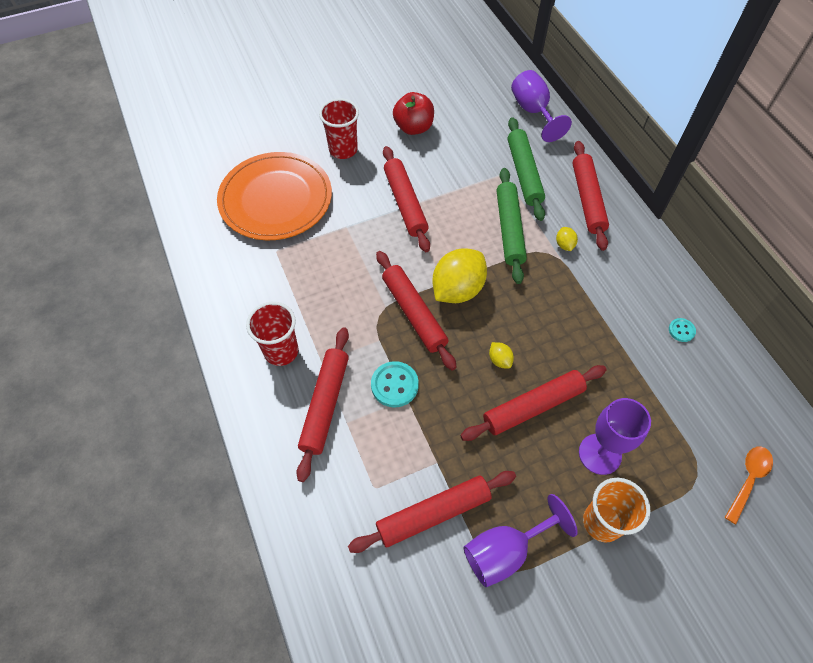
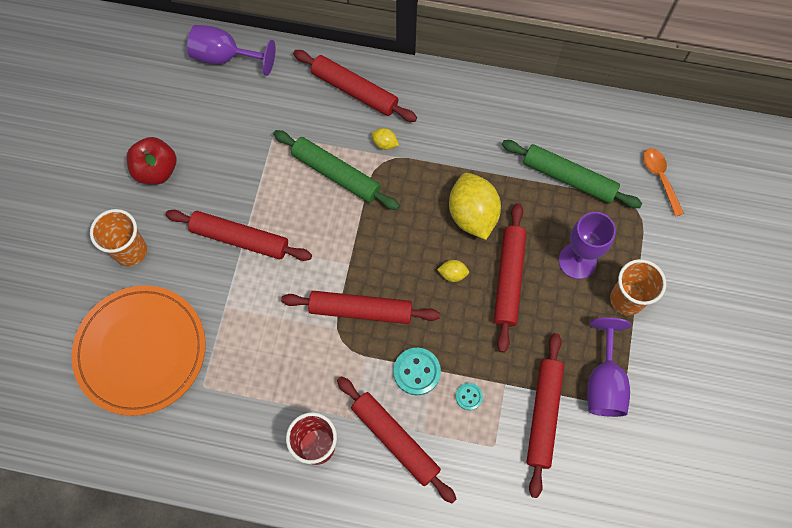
camera: 55 degrees left, 10 degrees up
(343, 150) = (130, 251): red cup -> orange cup
(457, 289) = (364, 259): yellow lemon -> yellow lemon (472, 215)
(524, 173) = (287, 118): green rolling pin -> green rolling pin (569, 178)
(681, 330) = (522, 123): turquoise button -> turquoise button (469, 396)

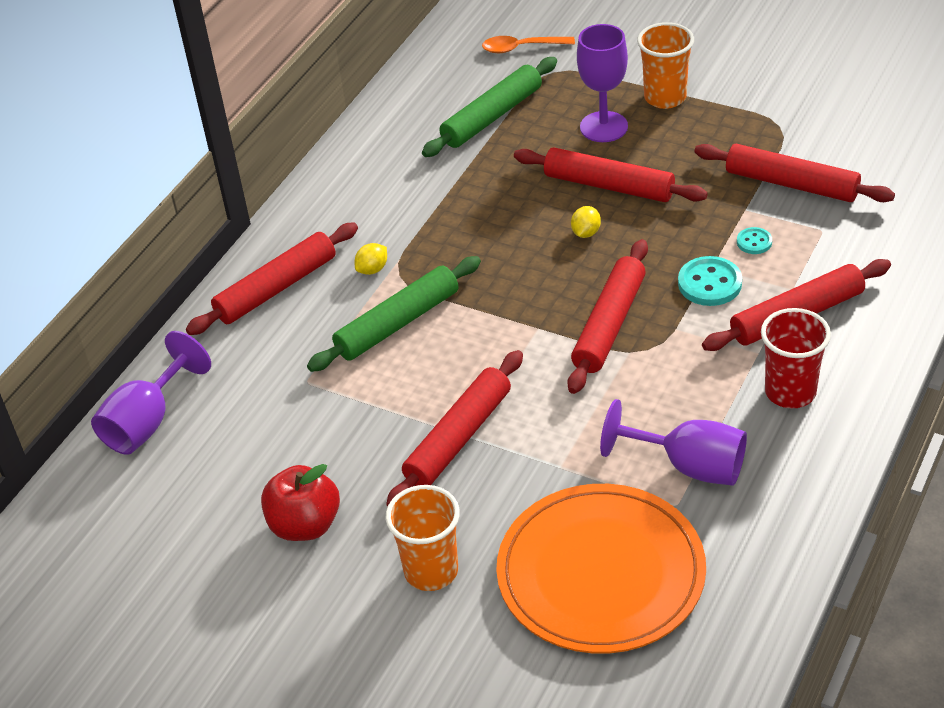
camera: 70 degrees left, 25 degrees down
(472, 215) = (510, 204): yellow lemon -> none
(604, 382) = (762, 131): purple goblet -> purple goblet (689, 466)

